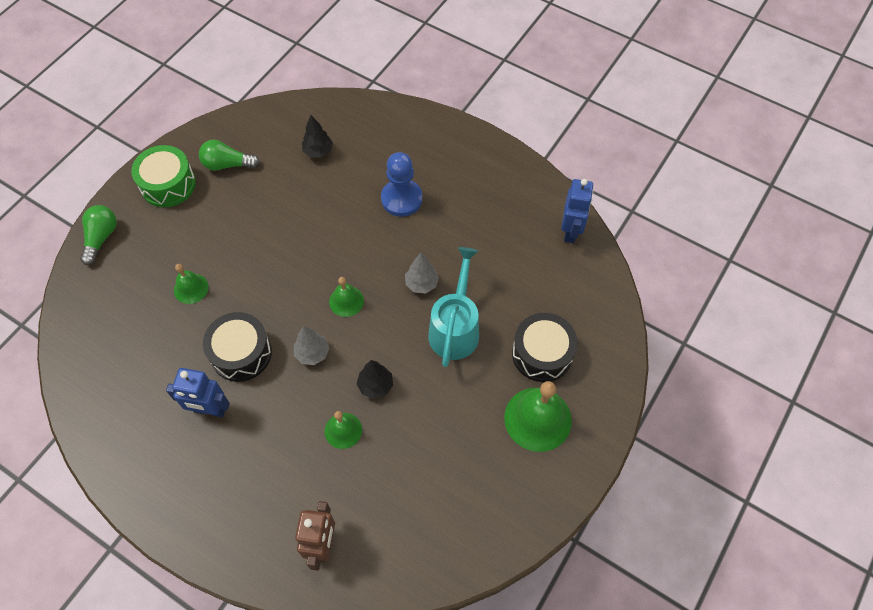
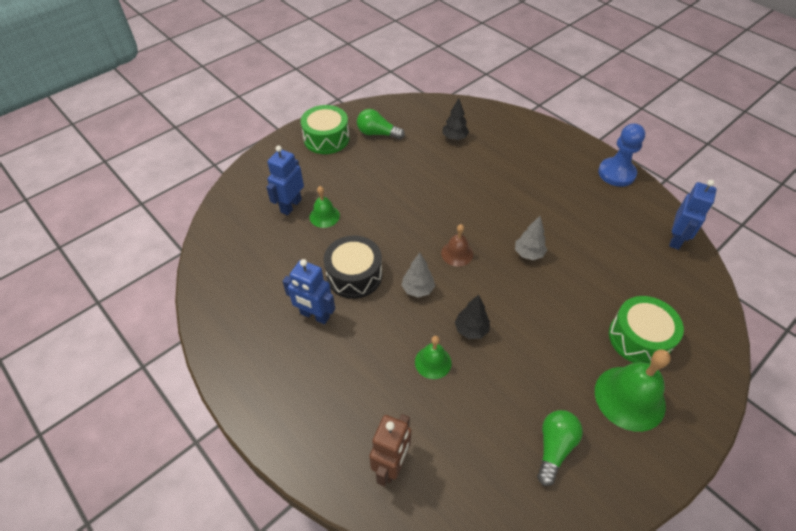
camera: 15 degrees right, 10 degrees down
(101, 238) = (262, 165): green light bulb -> green light bulb (554, 448)
(149, 284) = (291, 206): none -> blue robot
(346, 301) = (457, 253): green bell -> brown bell
(401, 199) = (520, 185): blue pawn -> blue pawn (616, 173)
(455, 327) = (555, 296): turquoise watering can -> none
(542, 353) = (639, 338): black drum -> green drum

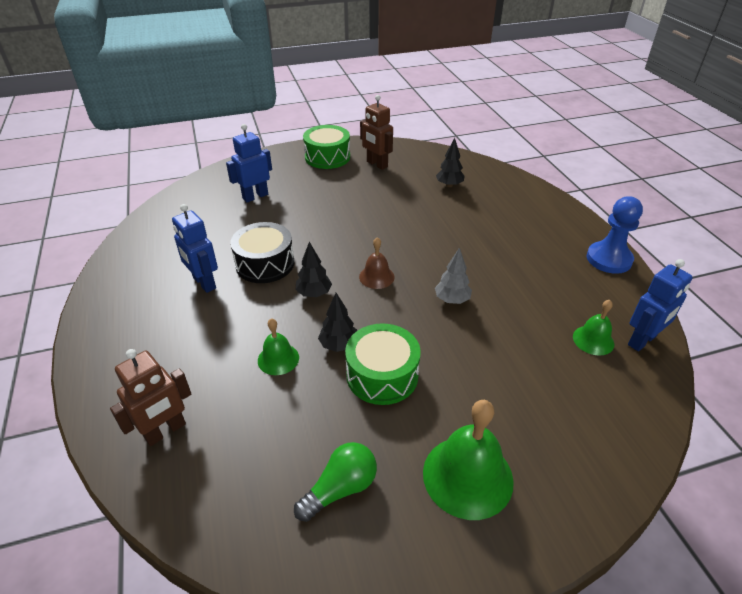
camera: 25 degrees right, 10 degrees down
(324, 216) = (277, 212): green bell -> green bell (593, 340)
(377, 133) = (377, 164): green light bulb -> brown robot
(417, 289) = (314, 293): grey tree -> black tree
(639, 338) = (524, 421): green drum -> green drum (382, 375)

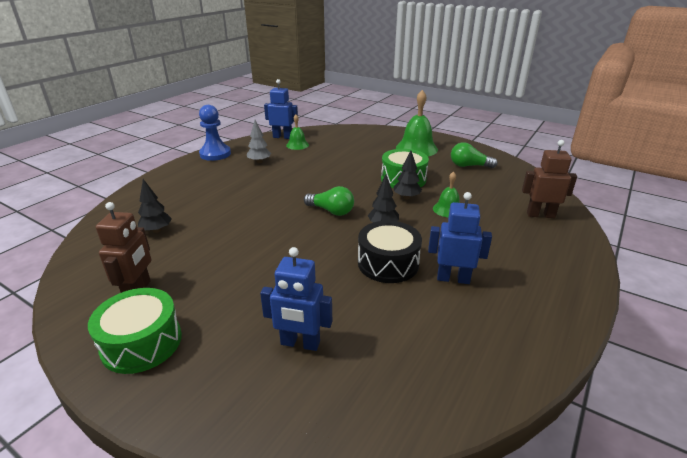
camera: 130 degrees left, 10 degrees down
(204, 283) = (453, 278): blue robot -> blue robot turned 90 degrees counterclockwise
(376, 277) = (331, 211): brown bell -> green light bulb
(452, 300) = (317, 181): grey tree -> grey tree (259, 162)

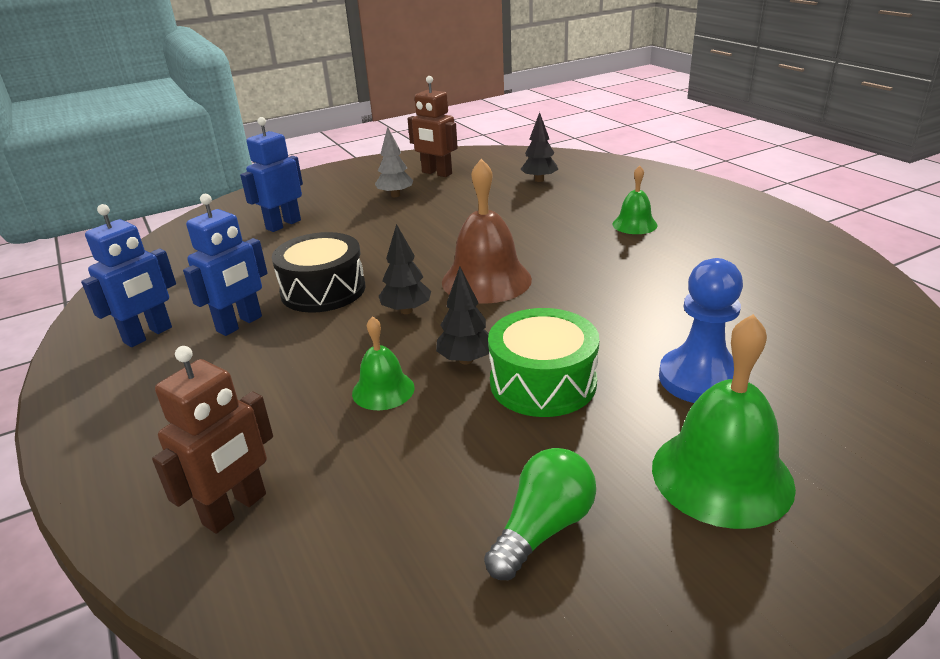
camera: 120 degrees right, 0 degrees up
(142, 343) = (368, 175): green drum -> none
(215, 154) = (774, 220): blue pawn -> blue pawn (700, 379)
(259, 162) = (719, 251): grey tree -> grey tree (395, 195)
(282, 137) = (863, 290): blue robot -> blue robot (148, 335)
(297, 145) = (803, 299): green bell -> green bell (634, 224)
(331, 211) = (486, 280): green light bulb -> brown bell

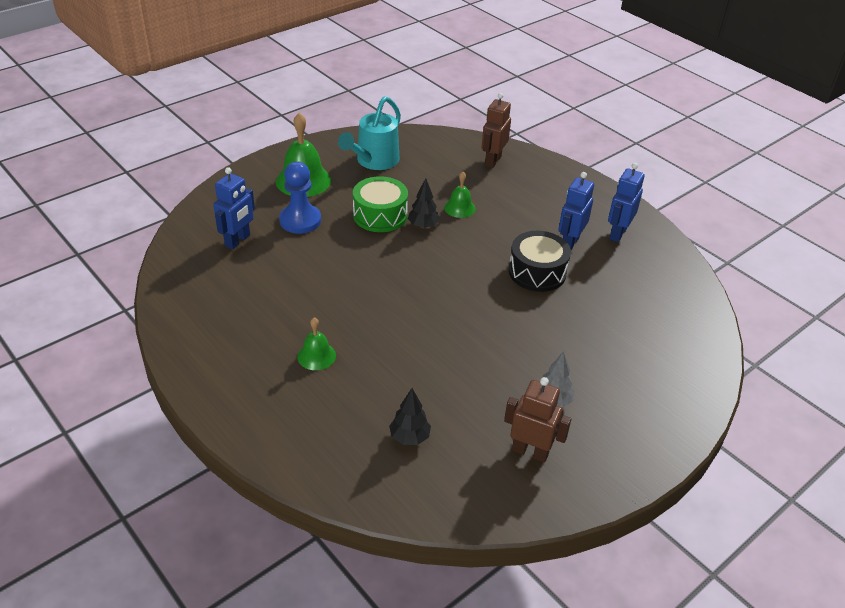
camera: 165 degrees right, 10 degrees up
(283, 224) = (628, 347): blue robot -> blue robot (238, 241)
(406, 310) = (471, 257): black tree -> none
(486, 280) = (427, 285): brown bell -> none
(543, 528) = (373, 161): green light bulb -> turquoise watering can

